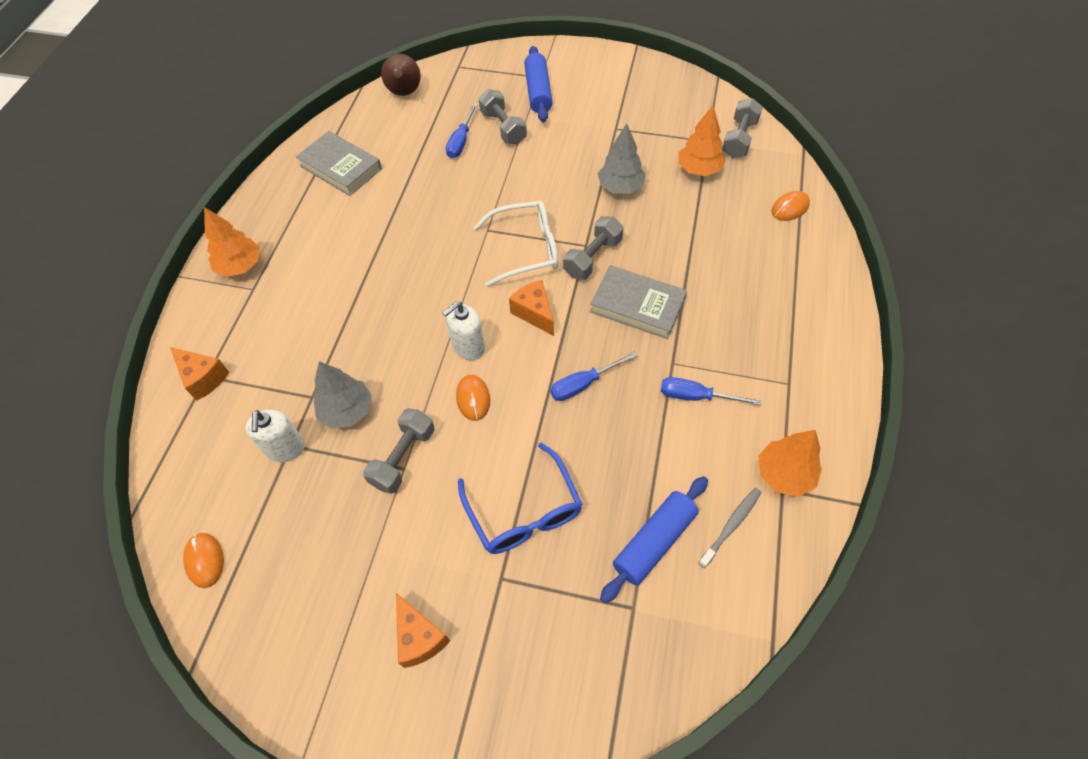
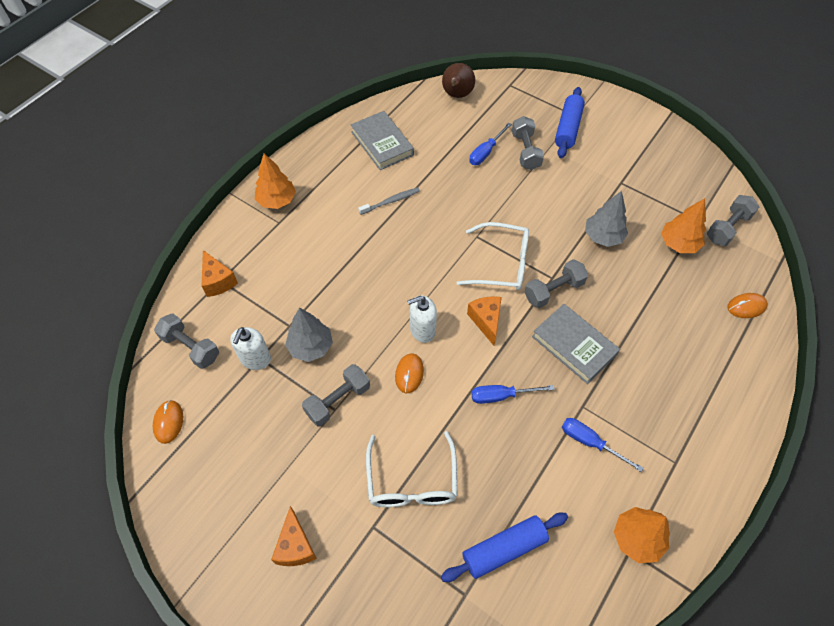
camera: 20 degrees right, 0 degrees up
(198, 464) = (190, 347): none -> grey dumbbell
(524, 511) = (412, 481): blue glasses -> white glasses
(731, 526) = (573, 563): grey toothbrush -> grey toothbrush (391, 201)

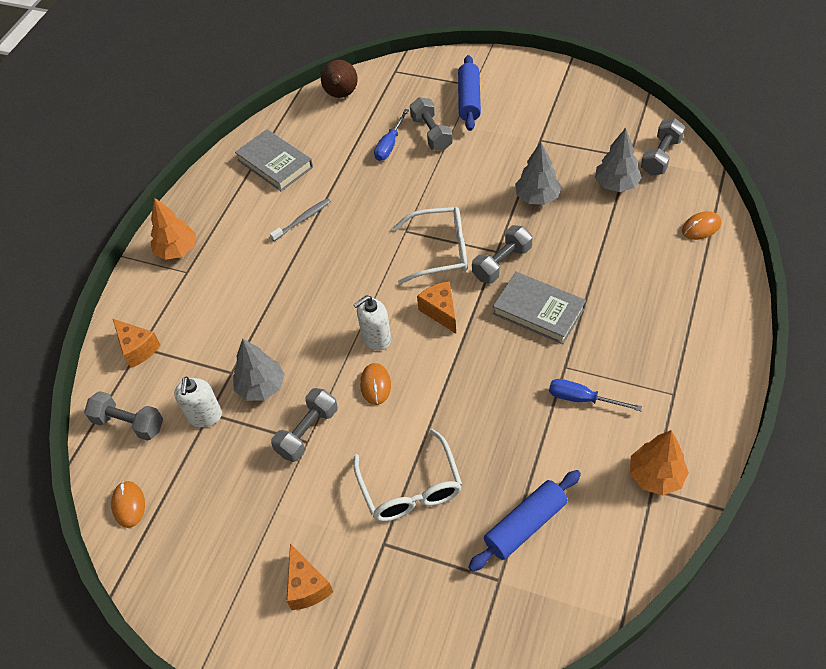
camera: 10 degrees left, 5 degrees down
(501, 396) = (478, 380): blue screwdriver -> none
(678, 244) = (616, 184): orange tree -> grey tree

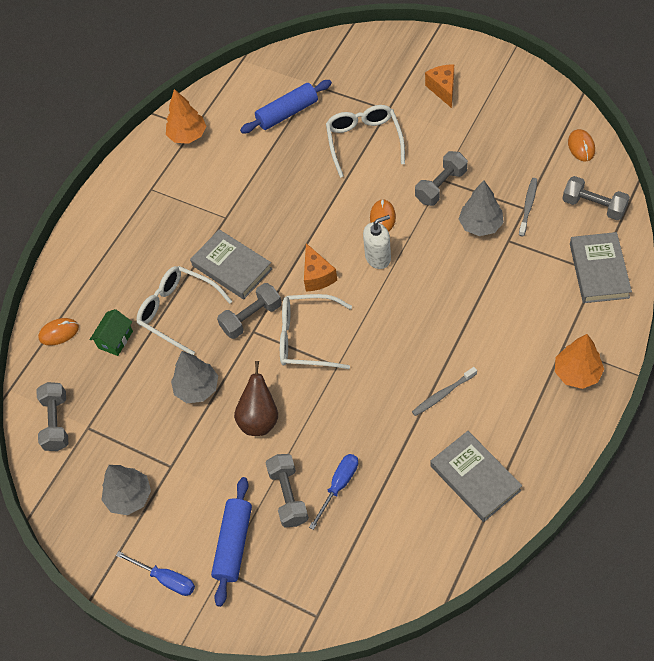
camera: 170 degrees left, 5 degrees up
(137, 349) = (599, 270): orange cheese -> grey book
(204, 416) = (528, 206): white soap dispenser -> grey toothbrush
(341, 95) = (391, 582): brown pear -> brown pear (259, 419)
(582, 260) = (178, 311): none -> white glasses
(582, 399) = (220, 191): blue screwdriver -> blue screwdriver (166, 579)
(616, 184) = (115, 393): grey tree -> grey tree (129, 497)
(637, 228) = (115, 339): none -> green house
(661, 156) = (56, 422): grey dumbbell -> grey dumbbell turned 45 degrees counterclockwise

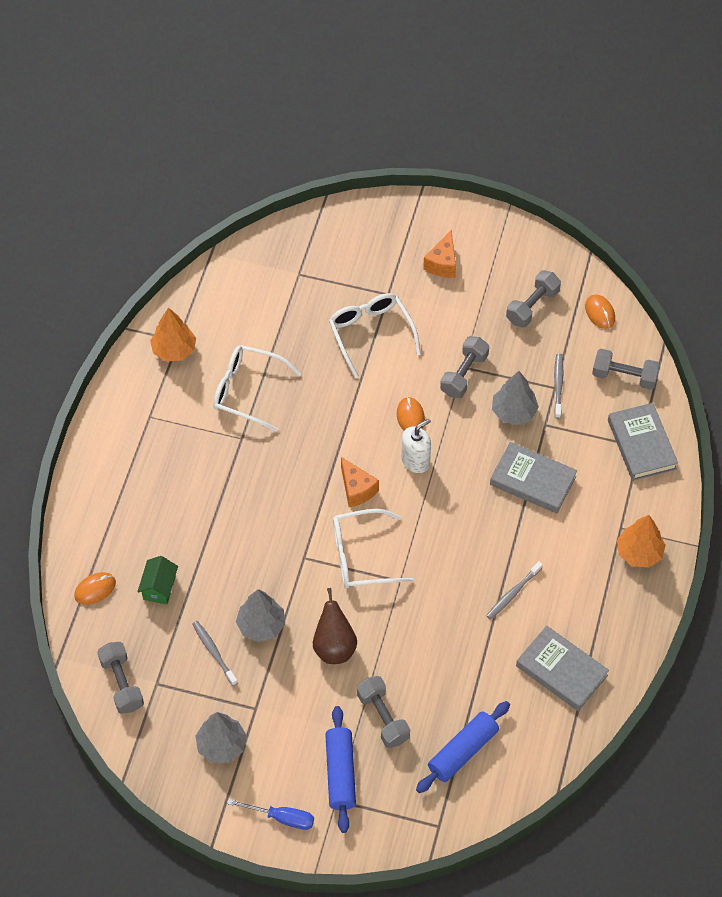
camera: 20 degrees left, 0 degrees up
(147, 406) = (214, 652): none -> grey toothbrush
(178, 311) = (218, 548): white glasses -> white glasses (248, 391)
(232, 267) = (263, 492): grey book -> grey book (533, 480)
(251, 318) = (298, 543): grey dumbbell -> grey dumbbell (532, 306)
(287, 113) = (279, 311): blue rolling pin -> blue rolling pin (463, 751)
(339, 486) = (430, 700): blue screwdriver -> none
(443, 89) = (442, 264): orange cheese -> orange cheese turned 135 degrees counterclockwise

